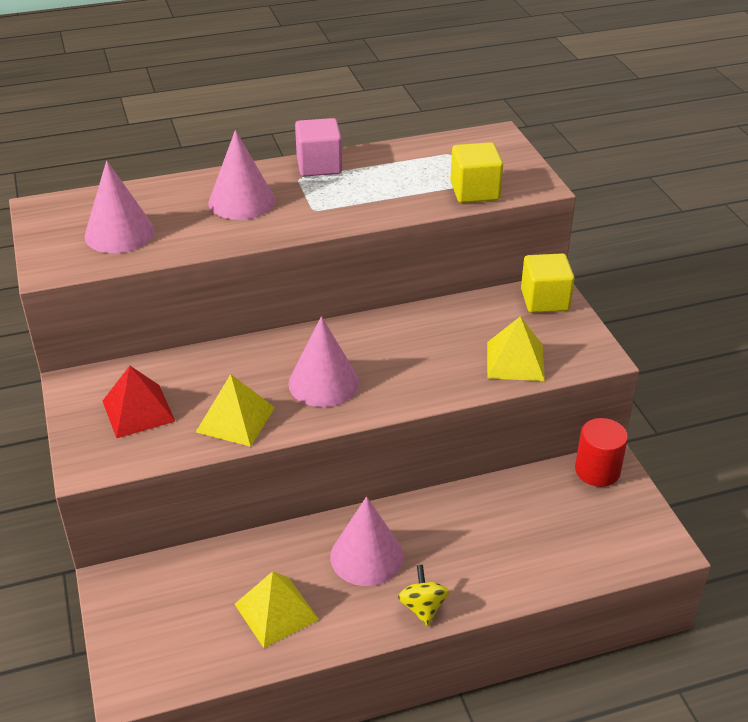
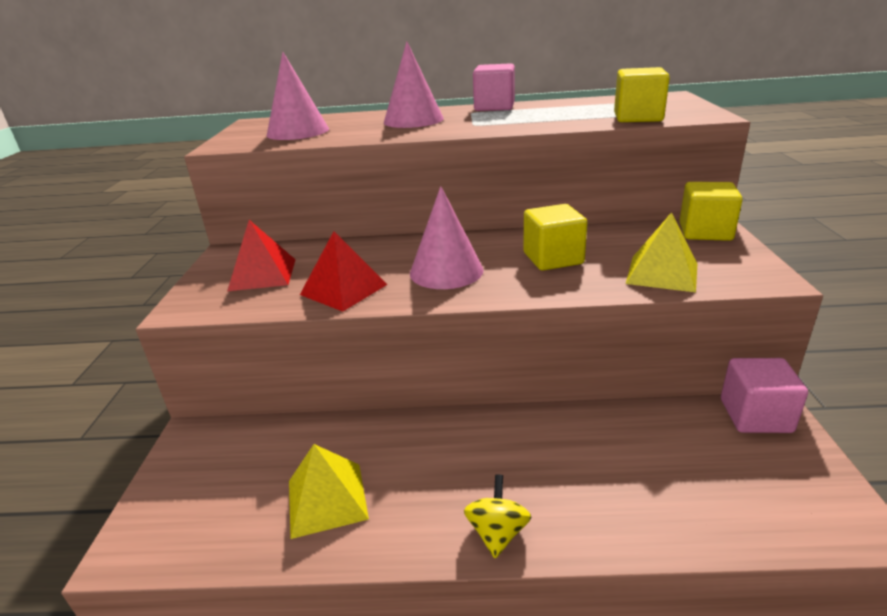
camera: 20 degrees right, 10 degrees down
(235, 419) = (343, 289): yellow pyramid -> red pyramid
(366, 556) = (453, 459): pink cone -> none
(417, 353) = (553, 258): none -> yellow cube
(597, 470) = (755, 416): red cylinder -> pink cube

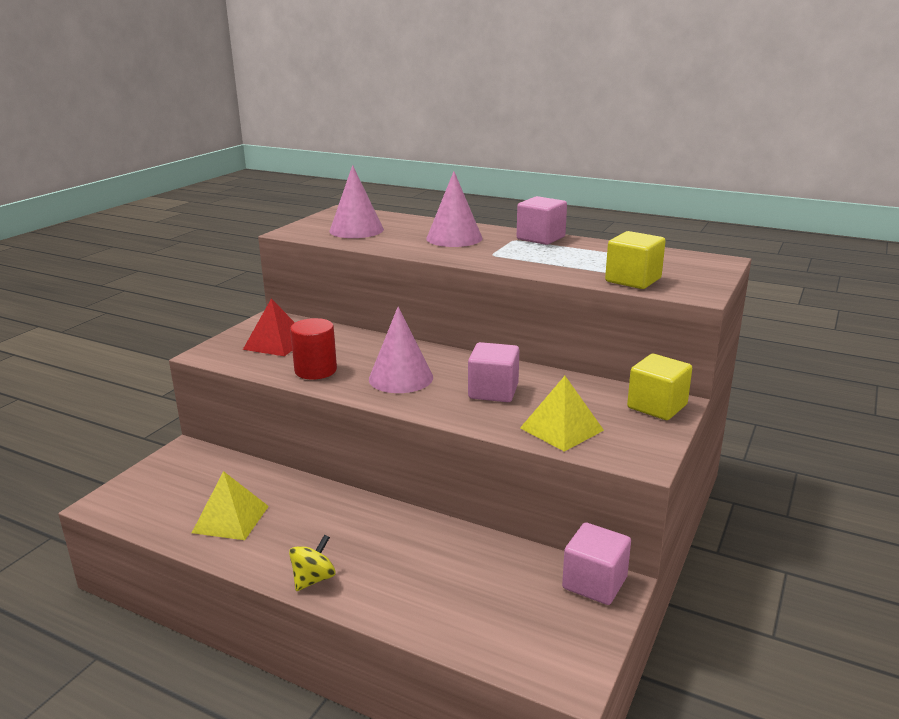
camera: 25 degrees right, 5 degrees down
(343, 289) = (315, 370): red pyramid -> red cylinder
(553, 258) = (493, 391): yellow cube -> pink cube

